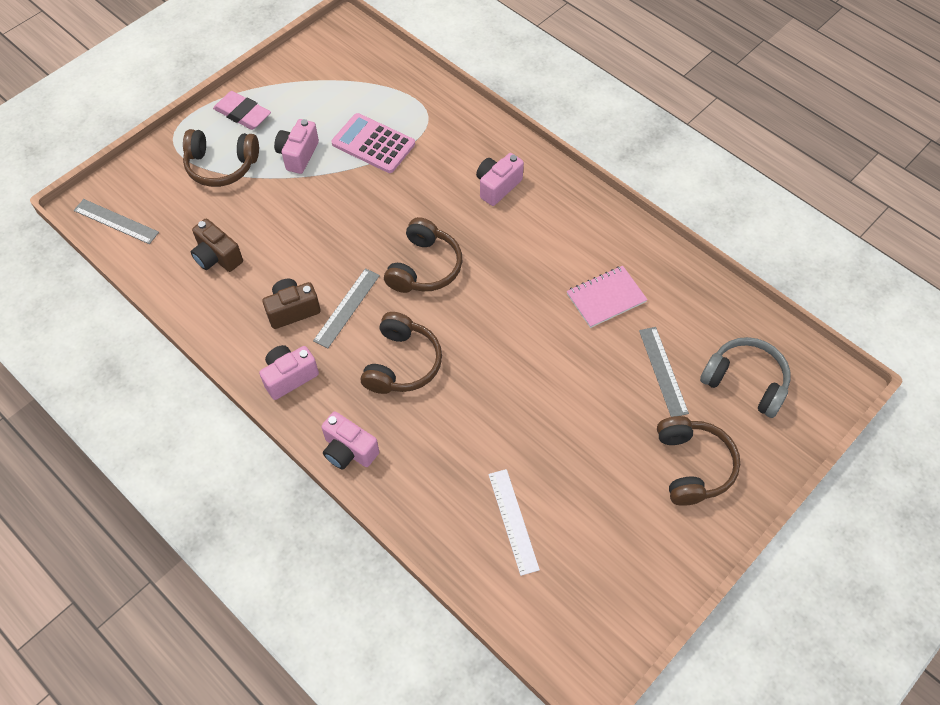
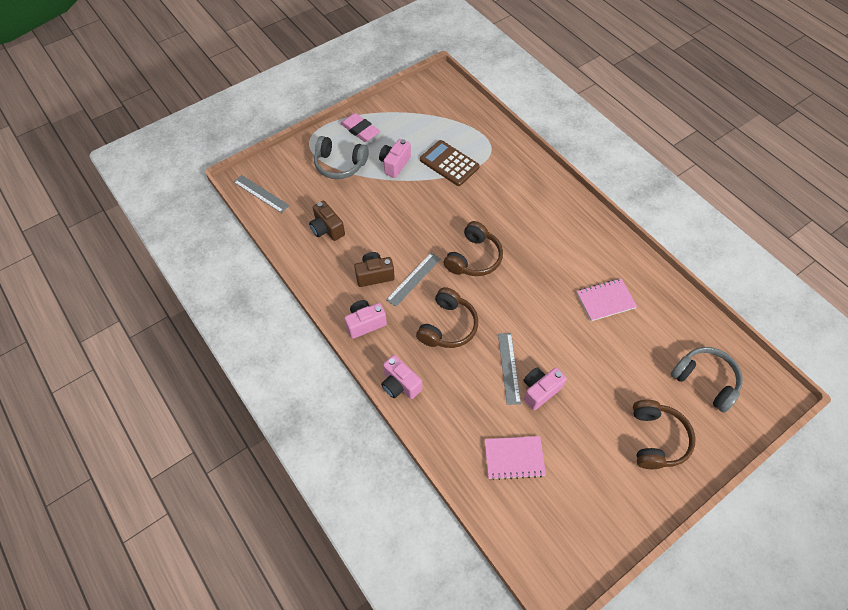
camera: 10 degrees right, 0 degrees up
(221, 166) = (340, 164): brown headphones -> grey headphones
(373, 144) = (449, 163): pink calculator -> brown calculator
(497, 186) = (535, 206): pink camera -> pink camera (540, 390)
(513, 521) = (514, 458): white ruler -> pink notebook
(663, 371) = (642, 362): grey ruler -> grey ruler (509, 368)

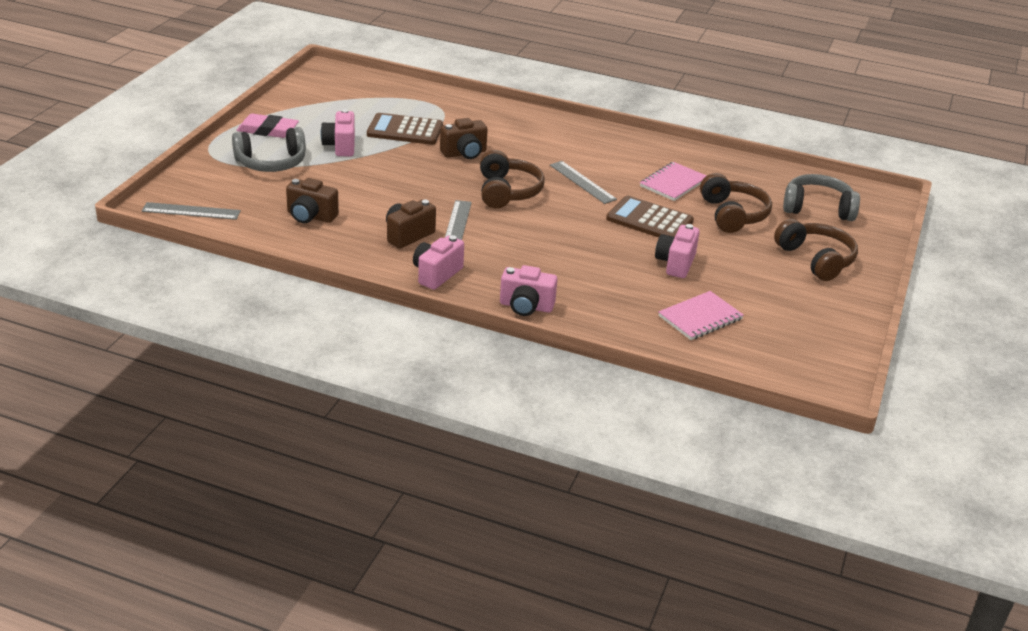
camera: 35 degrees left, 25 degrees down
(448, 326) = (532, 248): brown headphones -> brown headphones (732, 215)
(473, 204) = (464, 153): none -> brown camera
(509, 368) = (628, 258): grey ruler -> grey ruler (582, 182)
(555, 334) = (649, 220): none -> brown calculator

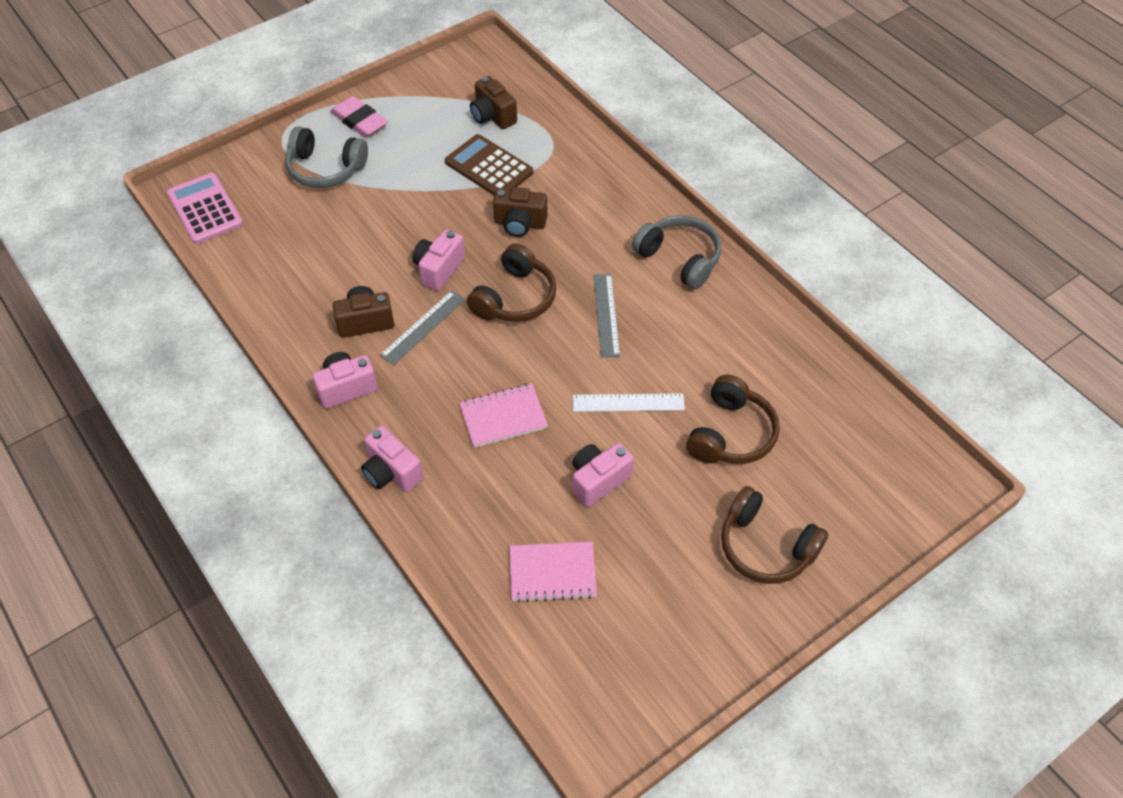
camera: 35 degrees right, 20 degrees up
(191, 211) = (205, 209): grey ruler -> pink calculator
(310, 216) = (300, 258): brown camera -> brown camera (492, 116)
(340, 146) = (407, 168): pink camera -> pink camera (439, 269)
(649, 220) = (628, 403): brown calculator -> white ruler
(673, 183) = (706, 356): pink notebook -> pink notebook (503, 417)
(816, 259) = (765, 547): brown headphones -> brown headphones turned 120 degrees clockwise
(818, 208) = (844, 467): grey headphones -> grey headphones (679, 258)

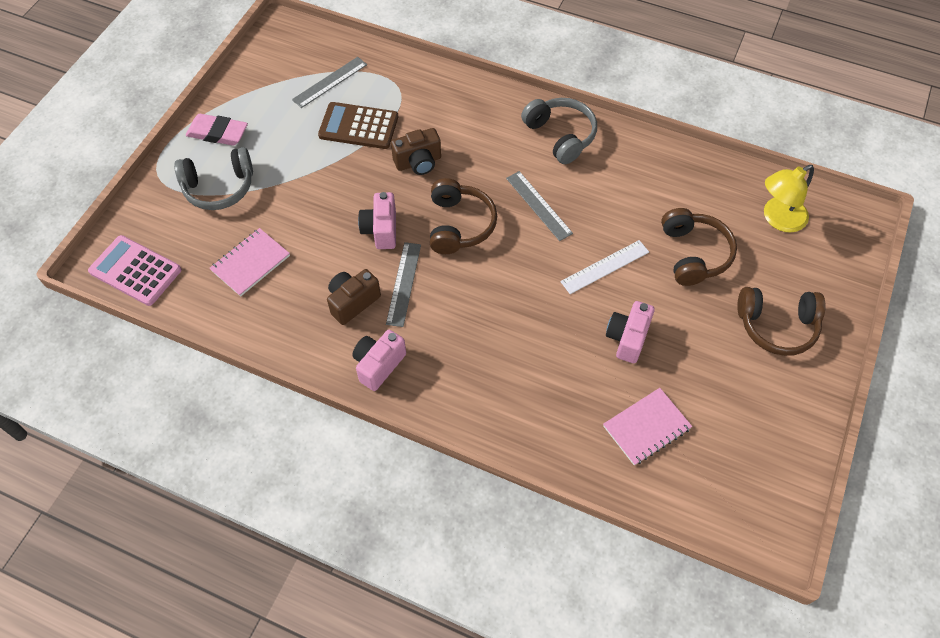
camera: 30 degrees left, 5 degrees up
(391, 472) = (467, 415): pink camera -> none
(492, 116) = (330, 82): brown camera -> grey ruler
(503, 417) = (521, 325): pink notebook -> pink notebook (250, 263)
(679, 258) = (560, 135): grey headphones -> grey headphones turned 45 degrees clockwise
(851, 442) = (778, 219): none -> yellow lamp

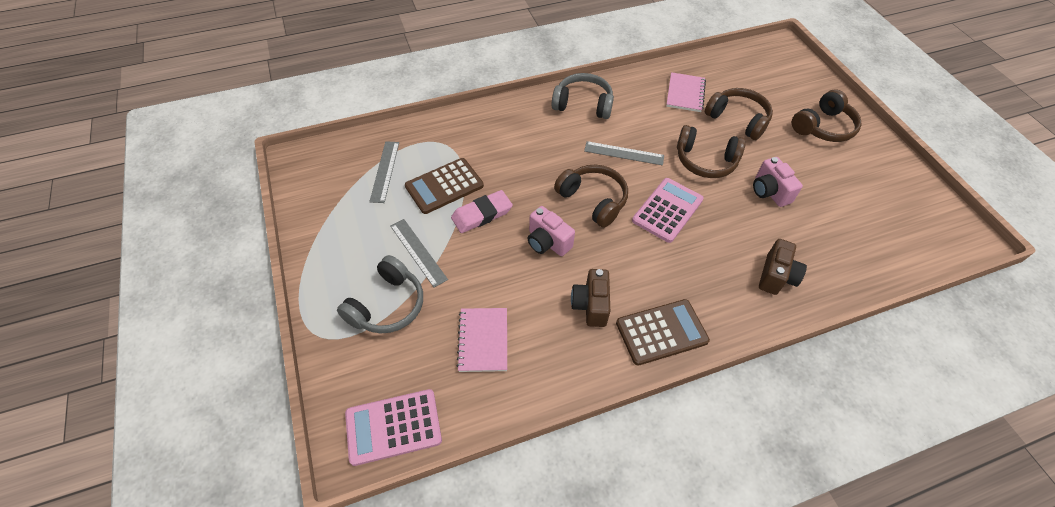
camera: 45 degrees left, 5 degrees down
(218, 133) = (335, 267): pink eraser -> pink eraser (482, 214)
(378, 365) = (661, 332): pink camera -> brown calculator
(404, 283) = (607, 265): grey ruler -> grey ruler (418, 252)
(418, 162) = (516, 180): brown camera -> brown camera (776, 276)
(511, 281) = (667, 210): none -> pink calculator
(605, 267) = (705, 161): white ruler -> brown headphones
(646, 427) = (844, 233): pink notebook -> pink notebook (685, 93)
(778, 219) = (750, 72): yellow lamp -> none

